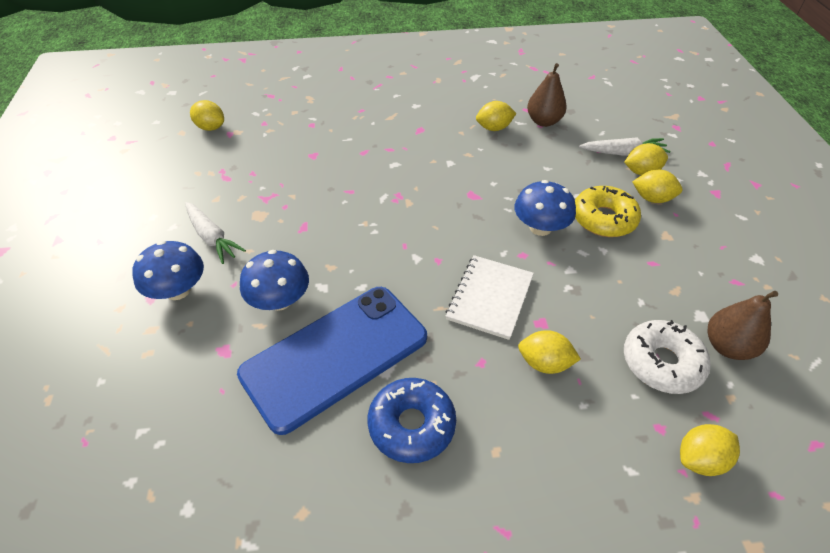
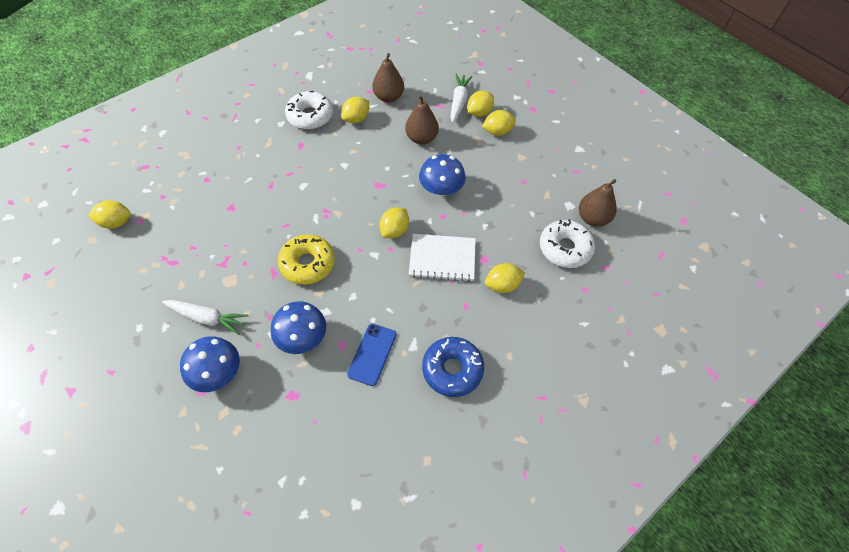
camera: 35 degrees left, 10 degrees up
(335, 355) = (372, 354): blue phone -> blue phone, size x0.46
(449, 109) = (310, 116): none -> white donut
(490, 297) = (442, 258): white notebook -> white notebook turned 75 degrees counterclockwise
(553, 171) = (421, 138): none -> brown pear
(603, 219) = (477, 162): yellow donut -> yellow donut (307, 264)
(623, 153) = (459, 102): white carrot -> white carrot turned 45 degrees counterclockwise
(700, 459) = (613, 296): yellow lemon -> yellow lemon (394, 230)

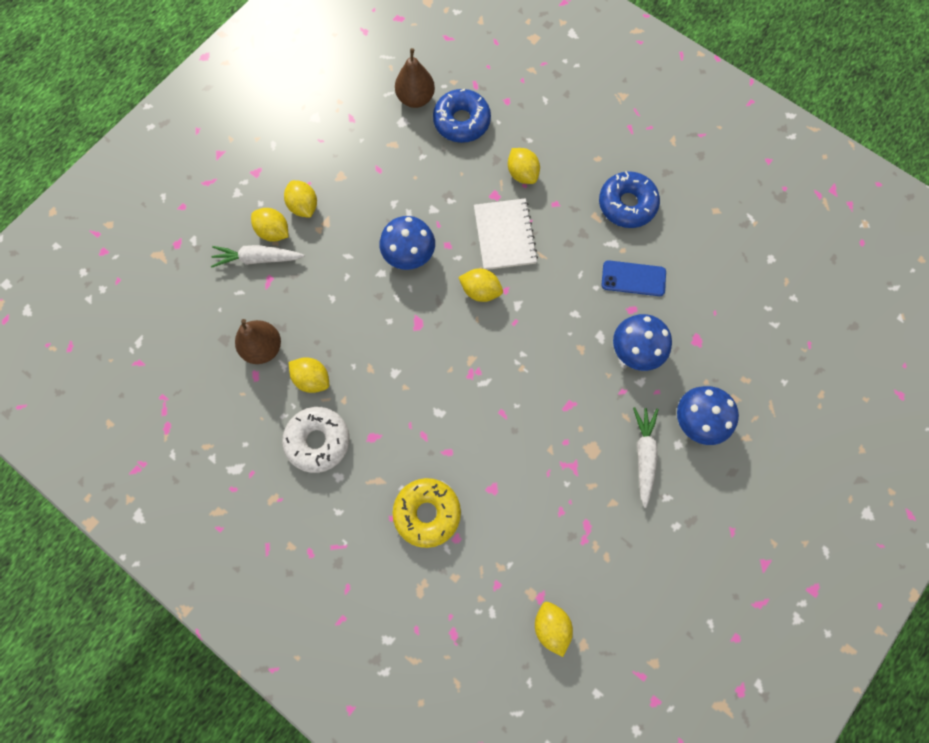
camera: 100 degrees left, 15 degrees up
(307, 264) = (548, 371): yellow donut -> yellow donut (427, 513)
(421, 138) = (332, 291): brown pear -> none
(565, 248) = (461, 121): white donut -> blue donut

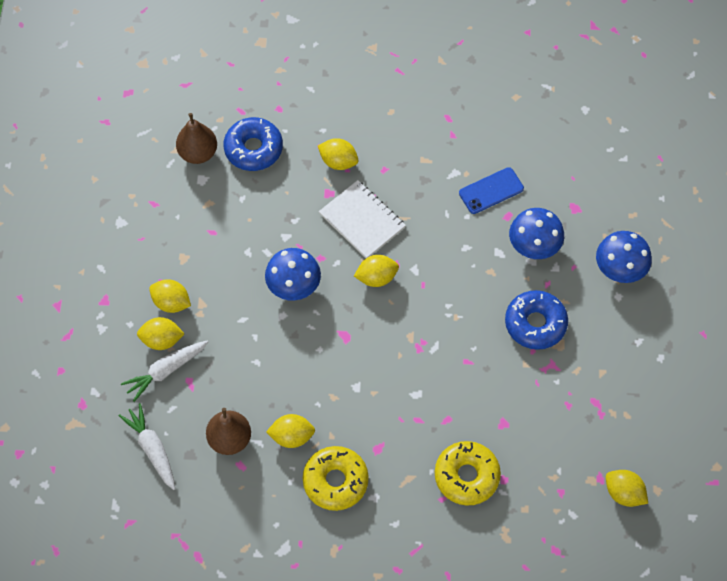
camera: 35 degrees left, 10 degrees down
(318, 441) = (335, 481): white donut -> yellow donut
(627, 204) = (442, 135): blue donut -> blue donut (535, 324)
(644, 455) = (599, 321): white carrot -> white carrot (152, 449)

